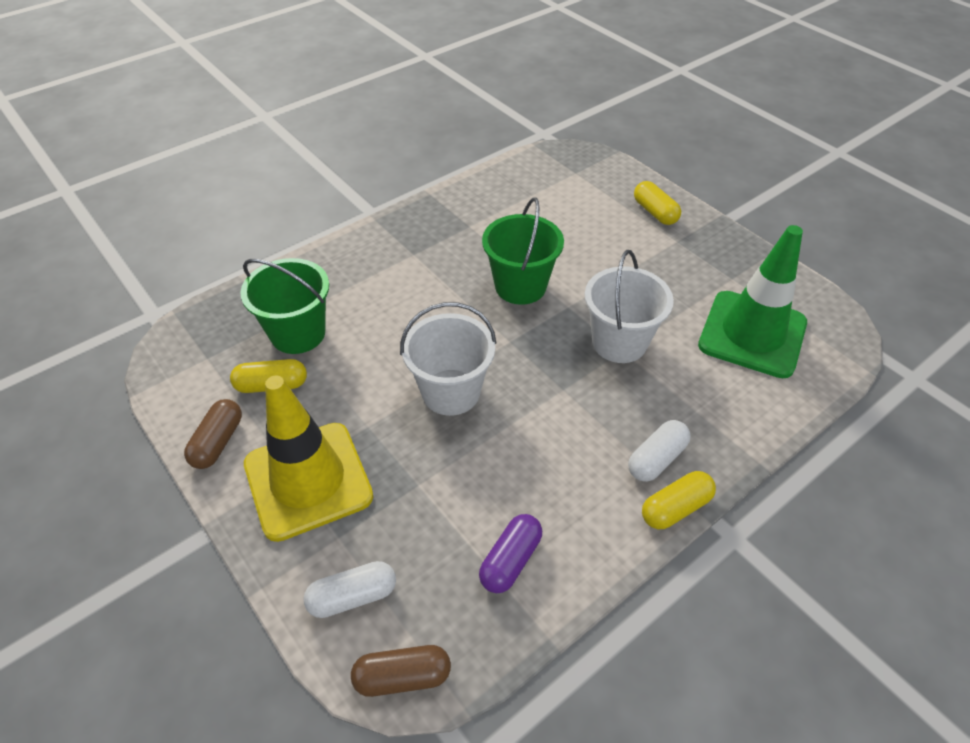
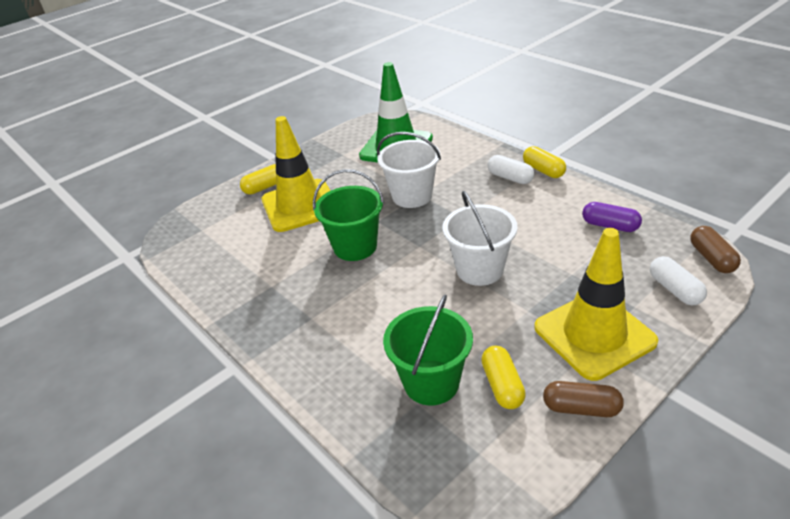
camera: 90 degrees left, 10 degrees down
(610, 242) = (300, 206): none -> yellow traffic cone

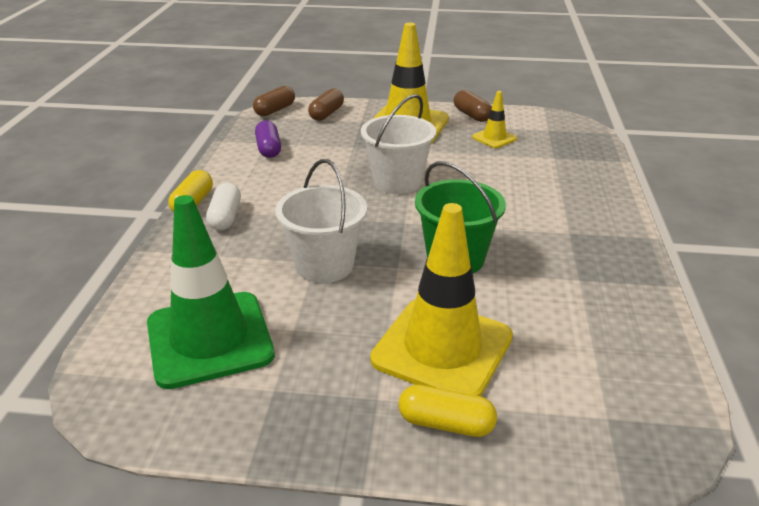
camera: 135 degrees left, 5 degrees down
(431, 382) = (532, 159): green bucket -> none
(502, 385) = (494, 138): yellow capsule -> yellow traffic cone
(674, 290) = (326, 114): white capsule -> brown capsule

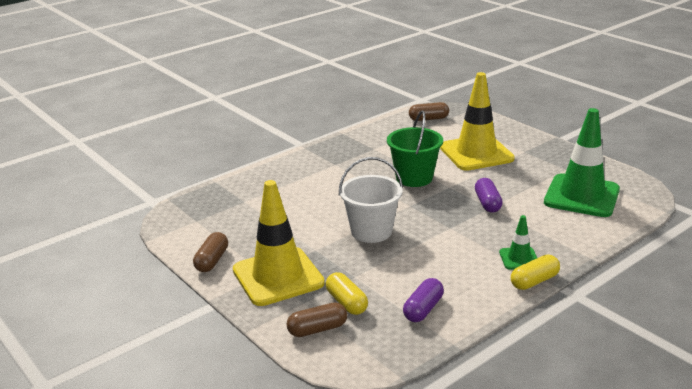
camera: 135 degrees left, 5 degrees down
(225, 217) = (519, 258): white capsule -> green traffic cone
(275, 110) = (356, 364): brown capsule -> brown capsule (428, 119)
(324, 265) = (487, 203): white bucket -> purple capsule
(446, 423) = (507, 137): yellow capsule -> yellow capsule (346, 302)
(494, 138) = (245, 232): yellow traffic cone -> none

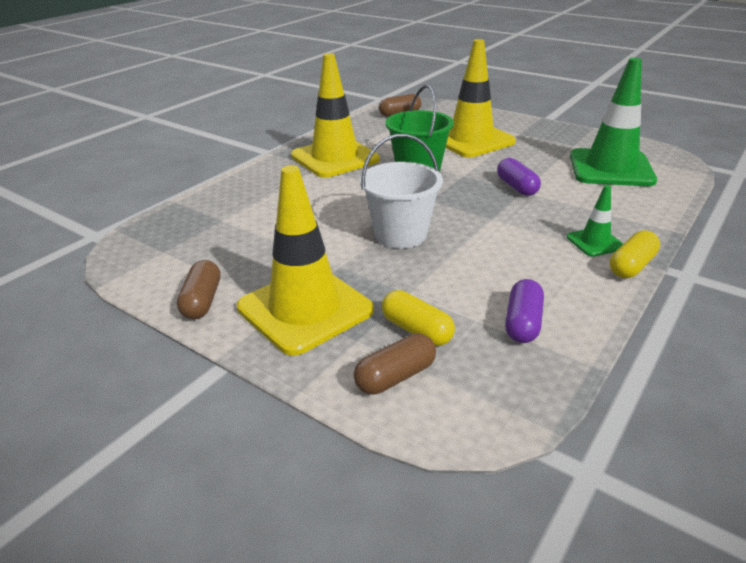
camera: 15 degrees left, 5 degrees up
(352, 157) = (335, 158): none -> yellow traffic cone

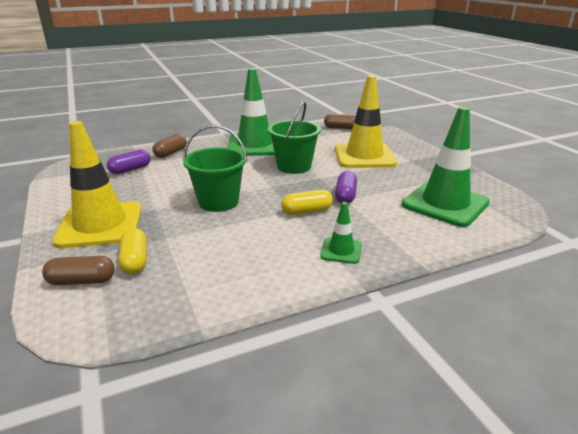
camera: 30 degrees right, 5 degrees down
(202, 301) = (63, 202): brown capsule -> brown capsule (171, 153)
(335, 158) = (255, 145): yellow traffic cone -> green traffic cone
(400, 234) = (218, 202): white bucket -> green bucket
(523, 323) = (201, 283): purple capsule -> purple capsule (130, 169)
(631, 266) = (341, 277): yellow capsule -> yellow capsule (307, 211)

